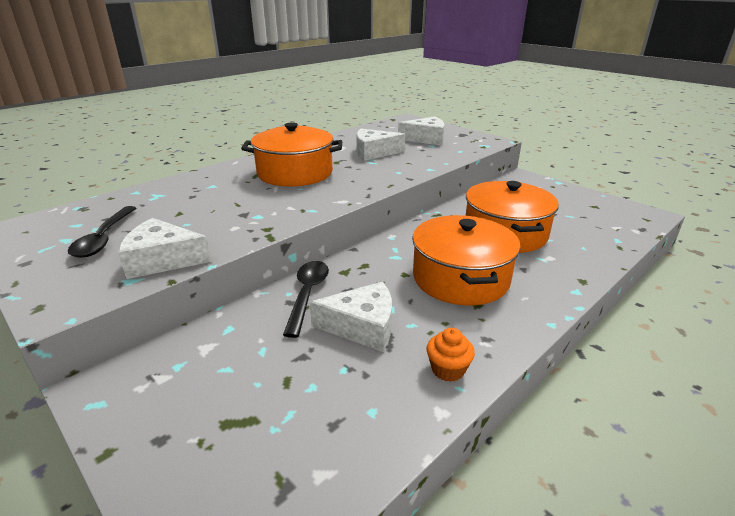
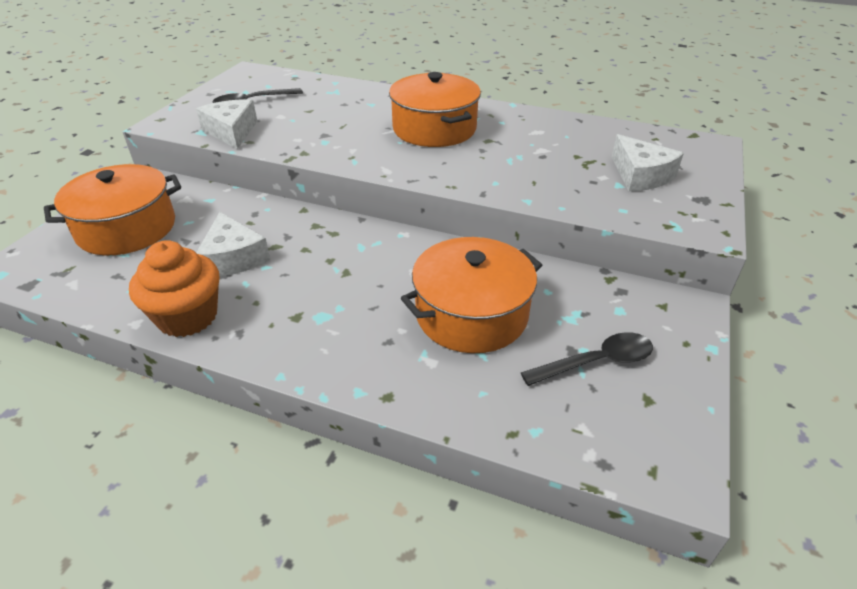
camera: 65 degrees right, 10 degrees up
(307, 294) = (269, 218): black spoon -> black spoon (596, 362)
(374, 152) = (542, 153): white cheese -> none
(448, 369) = (187, 317): orange cupcake -> orange cupcake, size x1.95
(460, 278) = (340, 297): orange pot -> orange pot (127, 228)

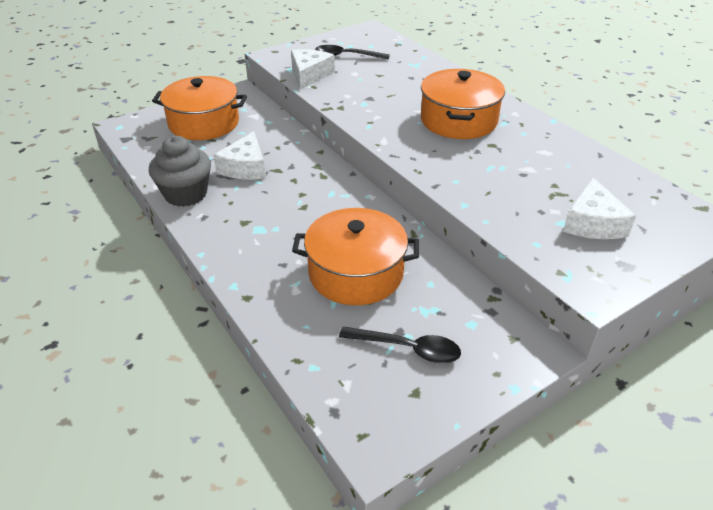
camera: 35 degrees right, 0 degrees up
(187, 317) = (186, 194): orange cupcake -> grey cupcake

